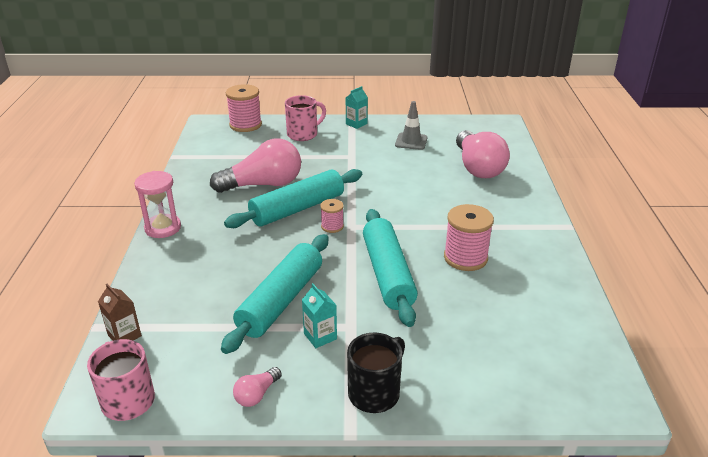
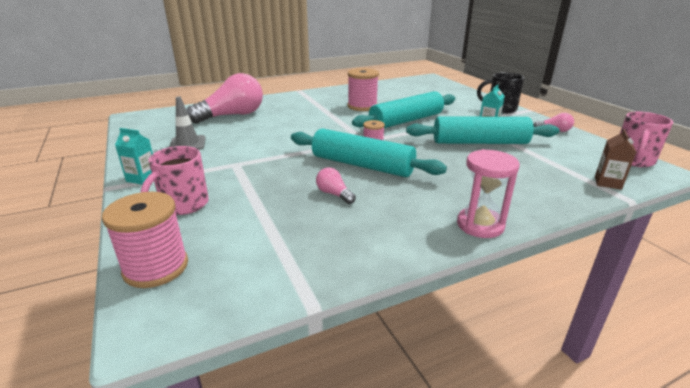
camera: 115 degrees left, 5 degrees down
(263, 185) = (334, 194): pink light bulb -> pink light bulb, size x0.43
(303, 134) = (183, 205): pink mug -> pink mug turned 90 degrees counterclockwise

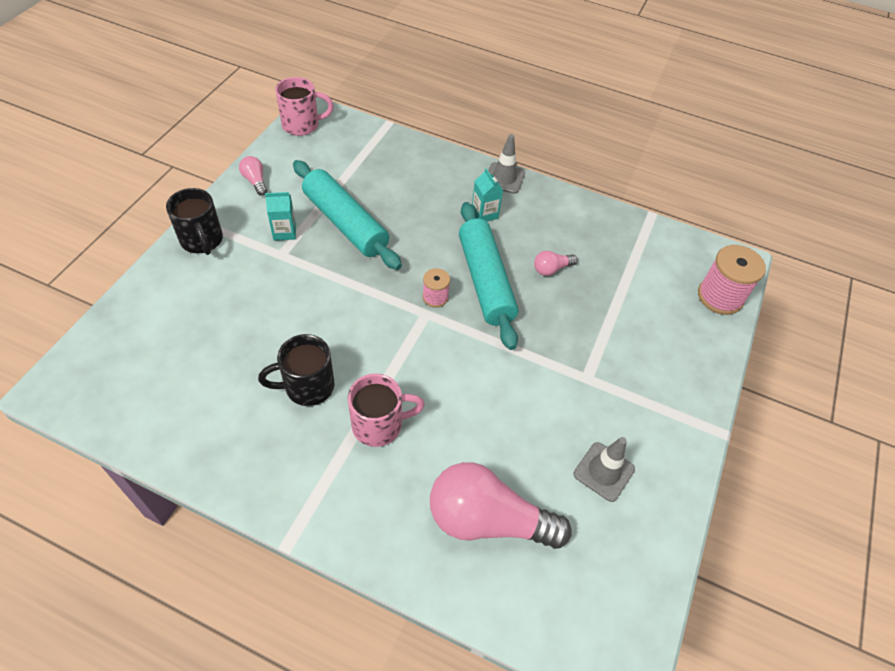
camera: 135 degrees left, 25 degrees up
(142, 178) = (687, 425): turquoise carton -> turquoise carton (484, 214)
(183, 205) = (671, 348): pink mug -> pink mug (379, 425)
(334, 194) = (551, 269): pink light bulb -> pink light bulb turned 60 degrees clockwise
(362, 106) = (307, 387): pink spool -> black mug
(406, 121) = (328, 308): turquoise rolling pin -> none
(480, 225) = (504, 178): pink hourglass -> grey traffic cone
(607, 183) = (368, 133): brown carton -> none

